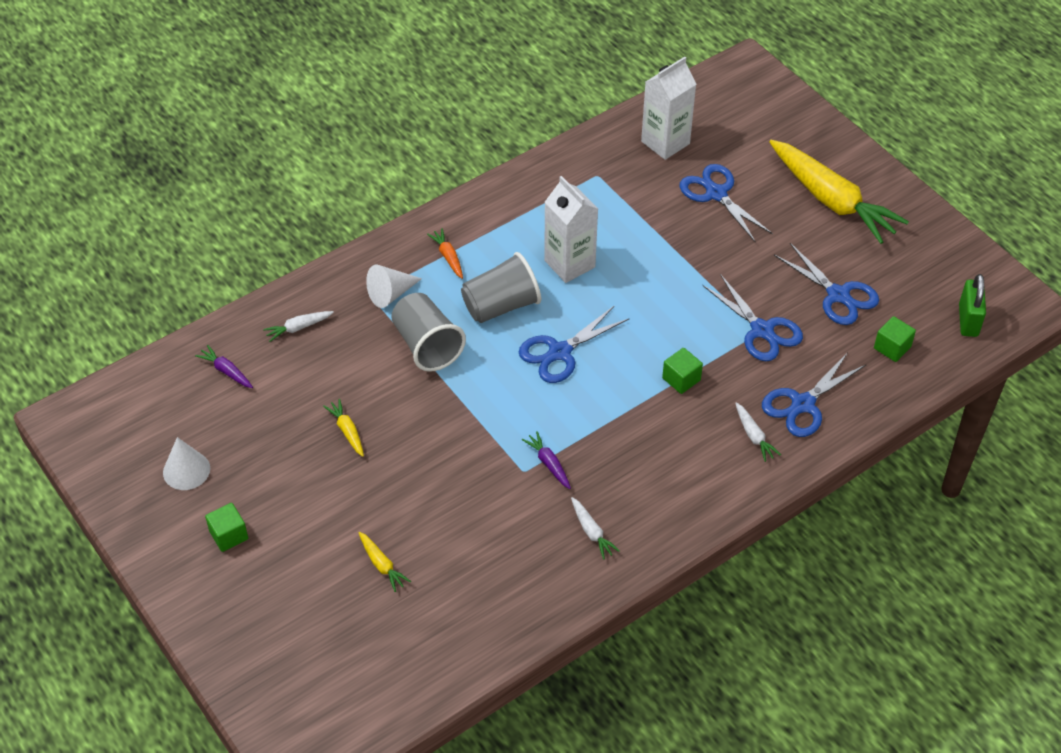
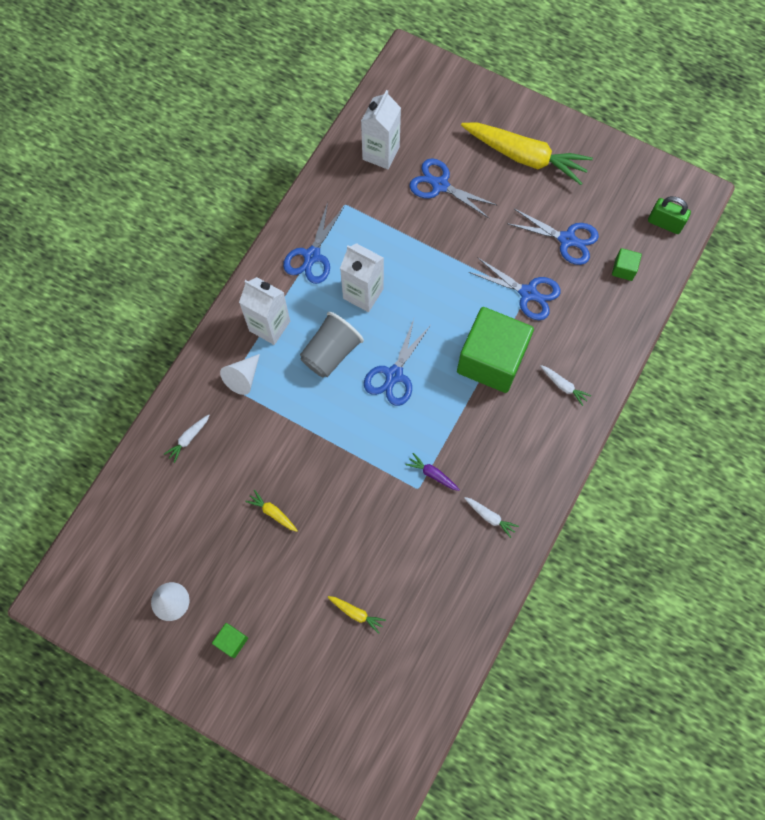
camera: 25 degrees left, 20 degrees up
(226, 371) = (154, 501): purple carrot -> none
(427, 345) = (294, 412): grey cup -> none
(448, 257) = (269, 326): orange carrot -> white carton
(681, 379) = (491, 360): green cube -> green cube, size x2.49
(802, 404) = (584, 344): blue scissors -> blue scissors (312, 256)
(968, 320) = (664, 223): green padlock -> green padlock turned 45 degrees counterclockwise

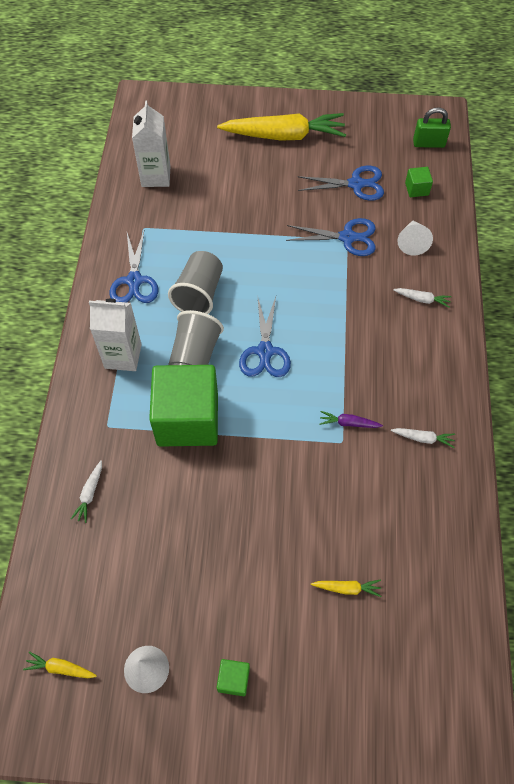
camera: 25 degrees left, 10 degrees down
(243, 377) = (119, 413): white cone -> white cone (412, 242)
(273, 512) = (212, 527): yellow carrot -> yellow carrot (60, 668)
(363, 293) = (199, 294): white carton -> grey cup
(440, 185) = (222, 182): blue scissors -> none
(491, 360) = (346, 303): green cube -> green cube (187, 419)

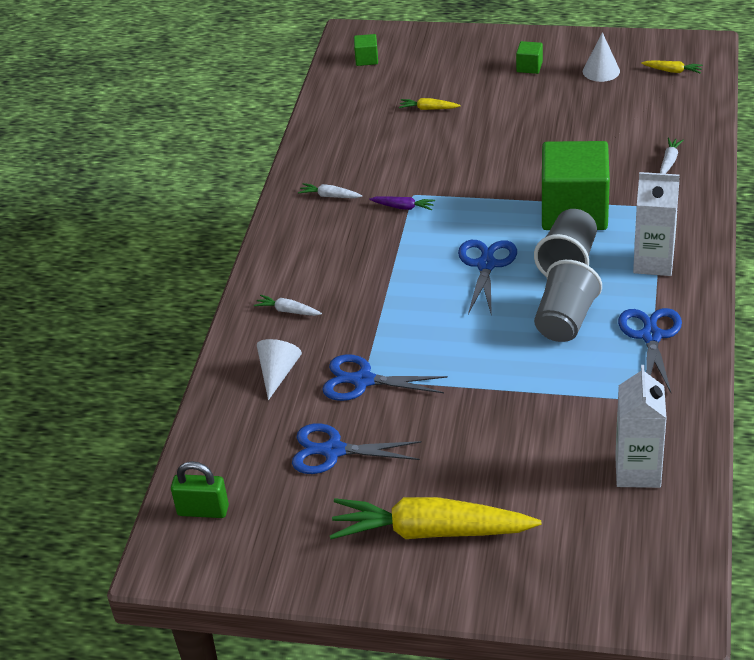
camera: 170 degrees left, 20 degrees down
(416, 189) = (247, 441): green cube -> green cube (366, 59)

